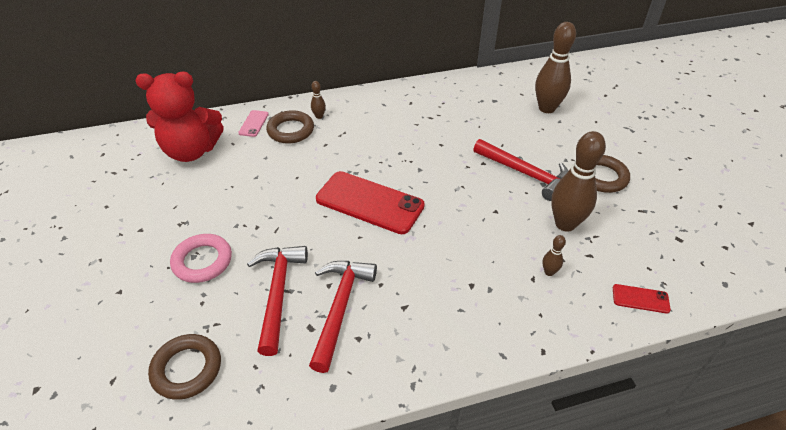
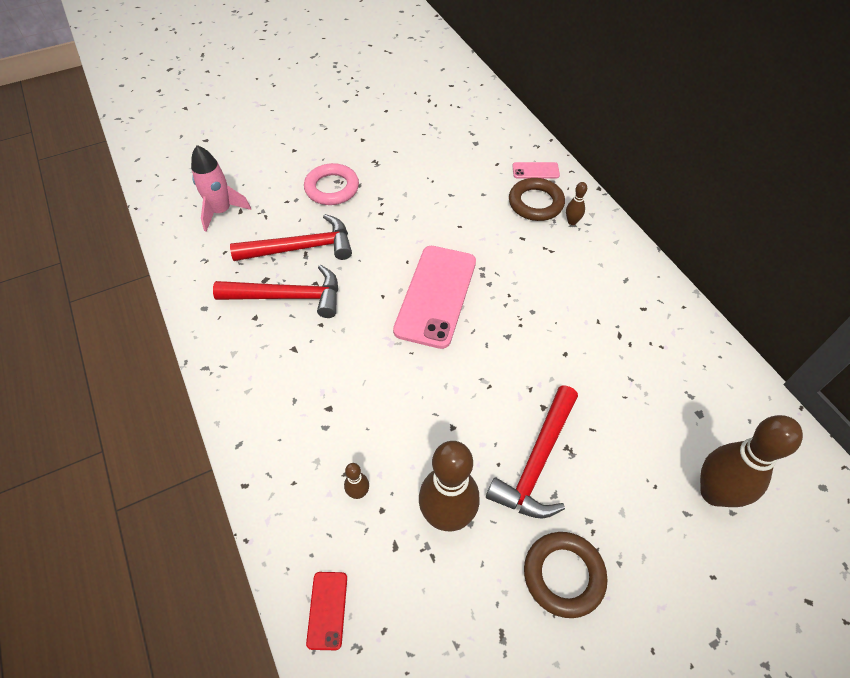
camera: 80 degrees right, 10 degrees up
(187, 369) = (221, 211): brown ring -> pink rocket
(191, 151) = (474, 138): red teddy bear -> none
(369, 202) = (436, 295): red phone -> pink phone

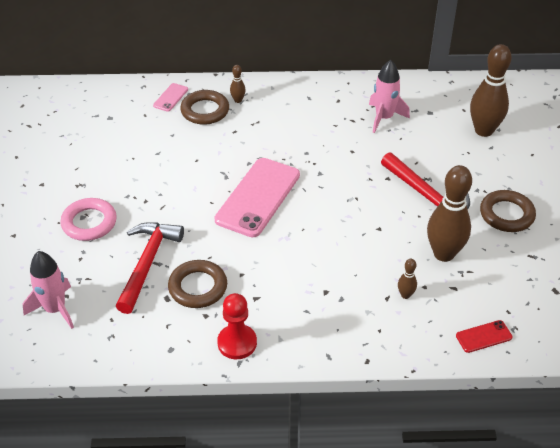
camera: 65 degrees left, 10 degrees down
(229, 356) = (237, 343): none -> red pawn
(288, 297) = (198, 287): red hammer -> brown ring
(327, 610) = (483, 336): red phone -> red phone turned 45 degrees counterclockwise
(436, 295) = (258, 197): pink phone -> pink phone turned 75 degrees clockwise
(648, 366) = (384, 118): none -> pink rocket

